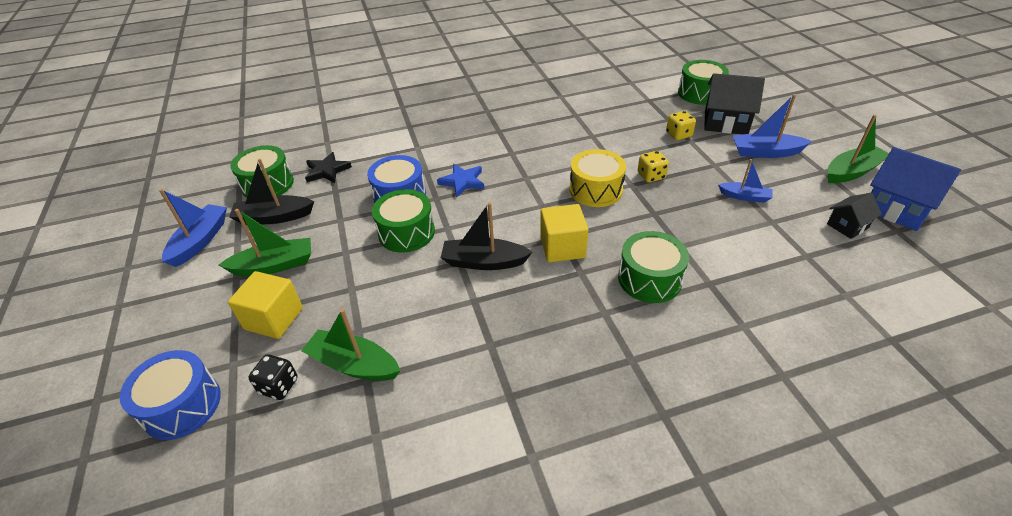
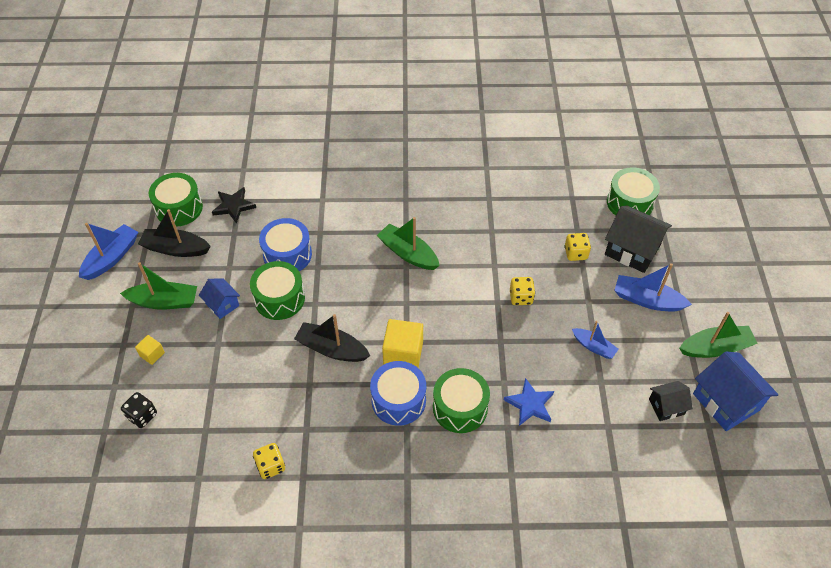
camera: 15 degrees right, 10 degrees up
(182, 405) = (73, 410): blue drum -> blue drum (398, 400)
(274, 318) = (152, 354): yellow cube -> yellow cube, size x0.52
(344, 252) = (222, 305): none -> blue house
(354, 365) = (200, 414): green boat -> green boat (408, 253)
(462, 182) = (347, 254): blue star -> blue star (530, 404)
(465, 396) = (271, 466): none -> yellow dice
(595, 190) = (462, 299): yellow drum -> none

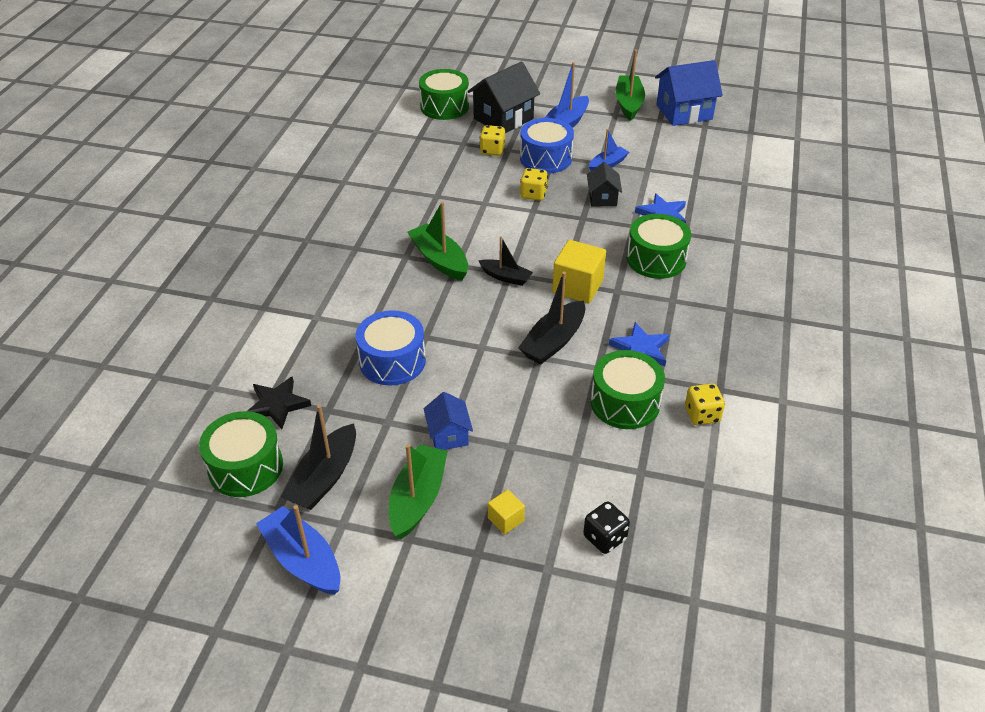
camera: 75 degrees left, 10 degrees down
(222, 305) = (448, 435): blue house -> blue house turned 75 degrees counterclockwise
(279, 298) = (461, 377): green drum -> green drum (625, 403)
(337, 411) = (640, 349): none -> blue star
(398, 400) = (637, 300): blue drum -> blue drum (545, 158)
(400, 301) = (506, 277): none -> black boat
(408, 253) = (439, 260): green boat -> green boat turned 90 degrees clockwise
(666, 406) = (682, 141): black house -> black house (602, 198)

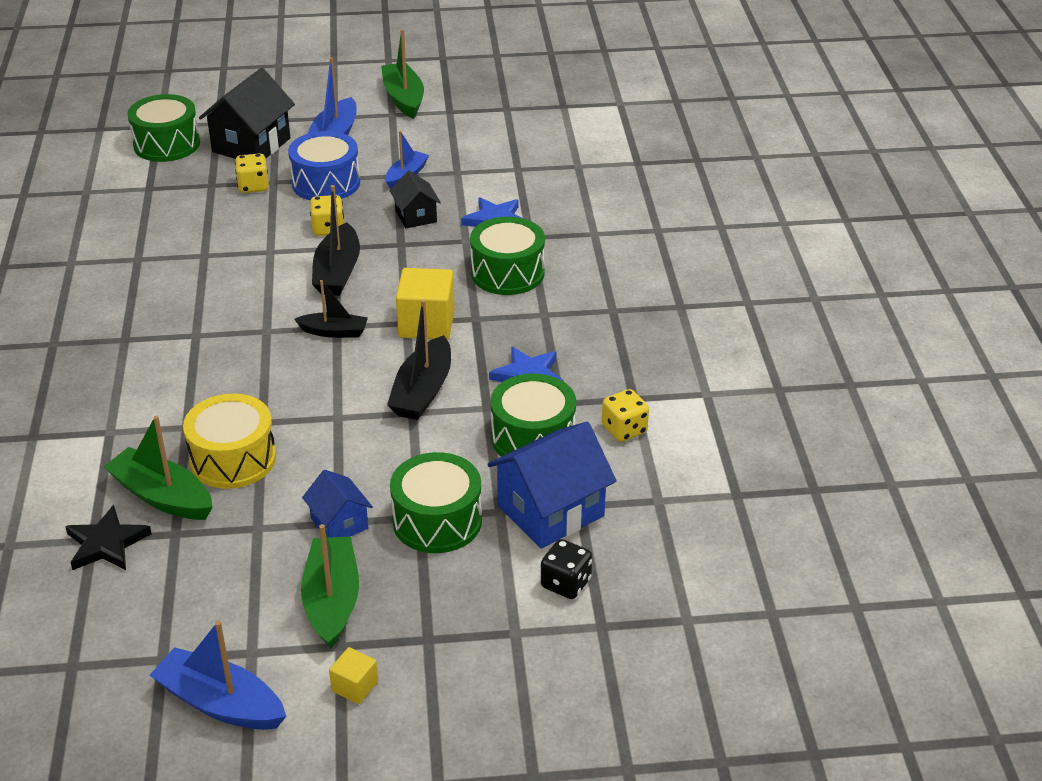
camera: 20 degrees left, 5 degrees down
(245, 467) = (99, 623): green drum -> green drum (437, 521)
(324, 478) = (206, 608): black boat -> black boat (337, 272)
(392, 361) = (233, 459): blue drum -> yellow drum
(439, 260) = (241, 330): green boat -> green boat (162, 496)
(506, 519) = (446, 595): yellow cube -> yellow cube (355, 686)
(684, 112) = (475, 97): blue house -> blue house (550, 511)

